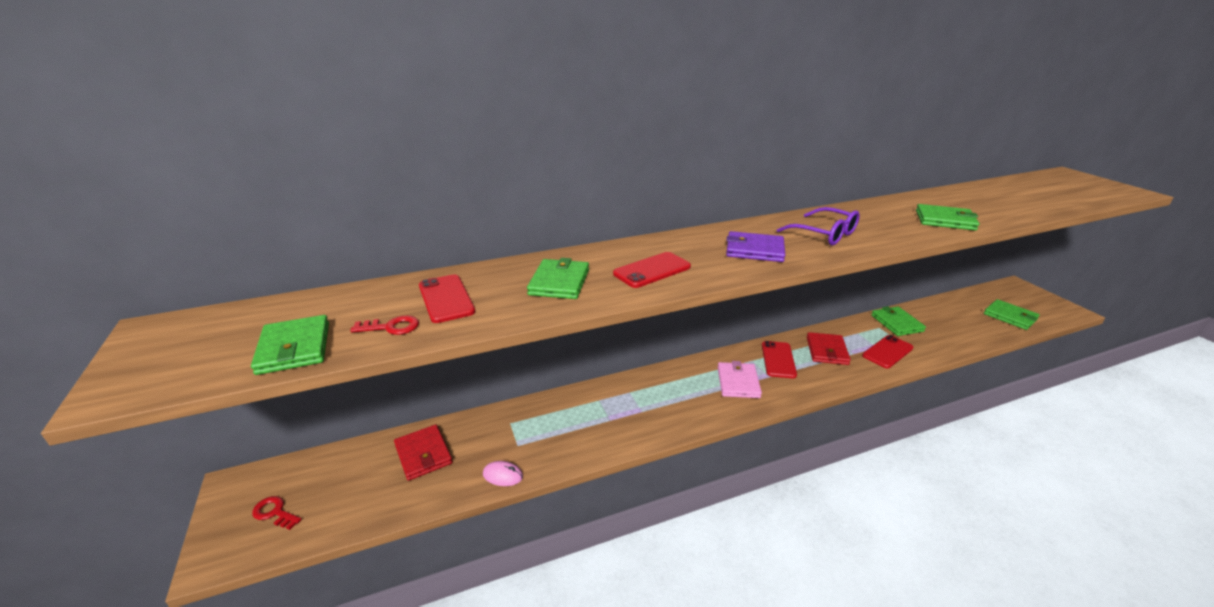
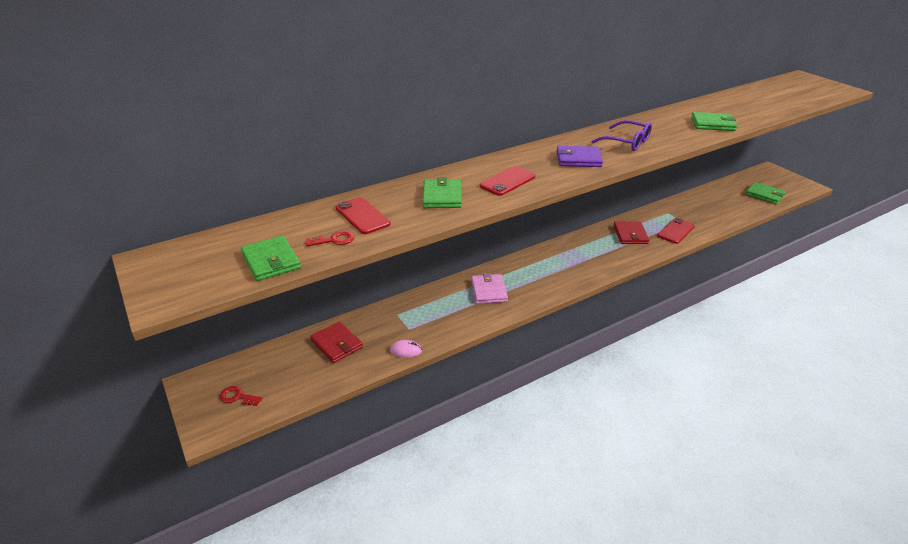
camera: 10 degrees left, 5 degrees up
(738, 382) = (566, 265): pink wallet -> pink wallet (489, 291)
(778, 359) = (594, 245): red phone -> none
(896, 323) = (680, 208): green wallet -> none

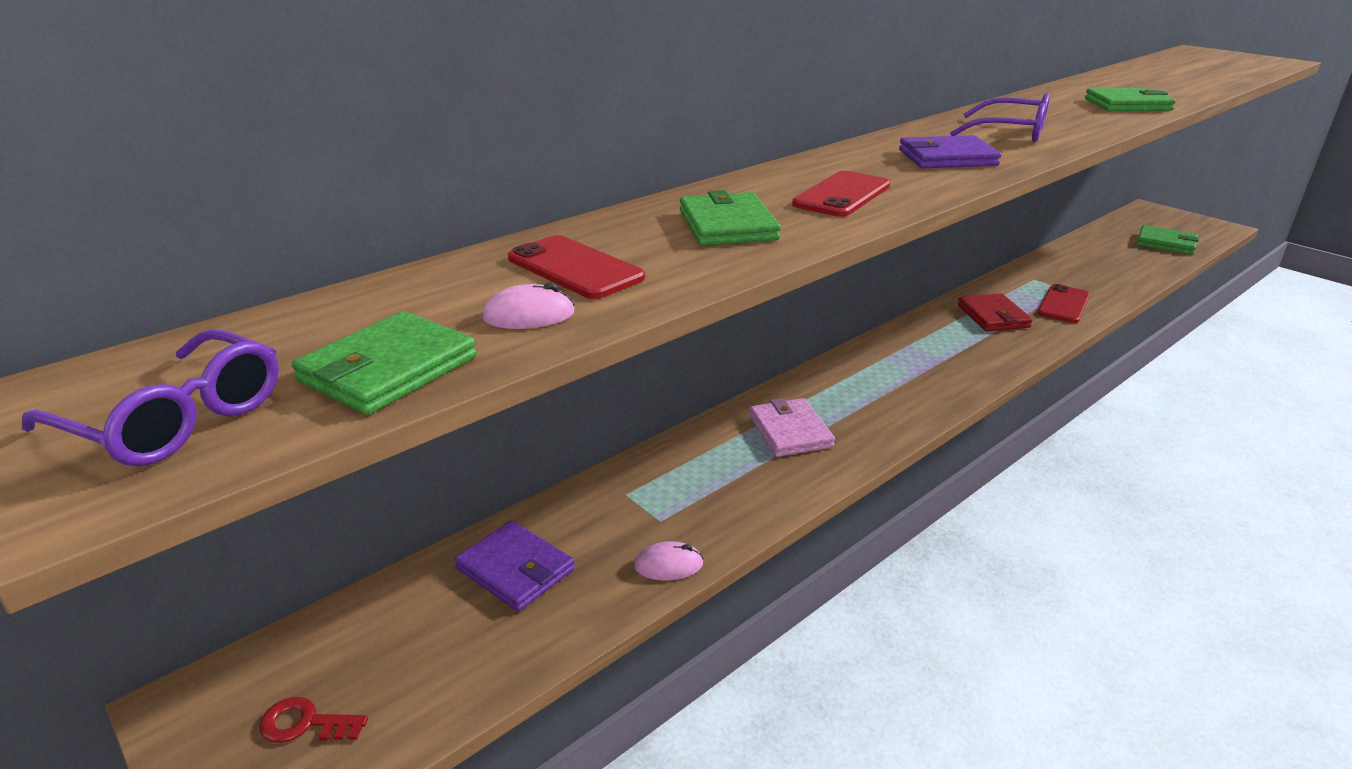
camera: 10 degrees left, 5 degrees down
(191, 275) = (175, 419): none -> purple glasses
(271, 261) = (388, 369): green wallet -> green wallet turned 75 degrees clockwise
(334, 240) = (529, 315): red key -> pink mouse
(337, 344) = (516, 569): red wallet -> purple wallet

